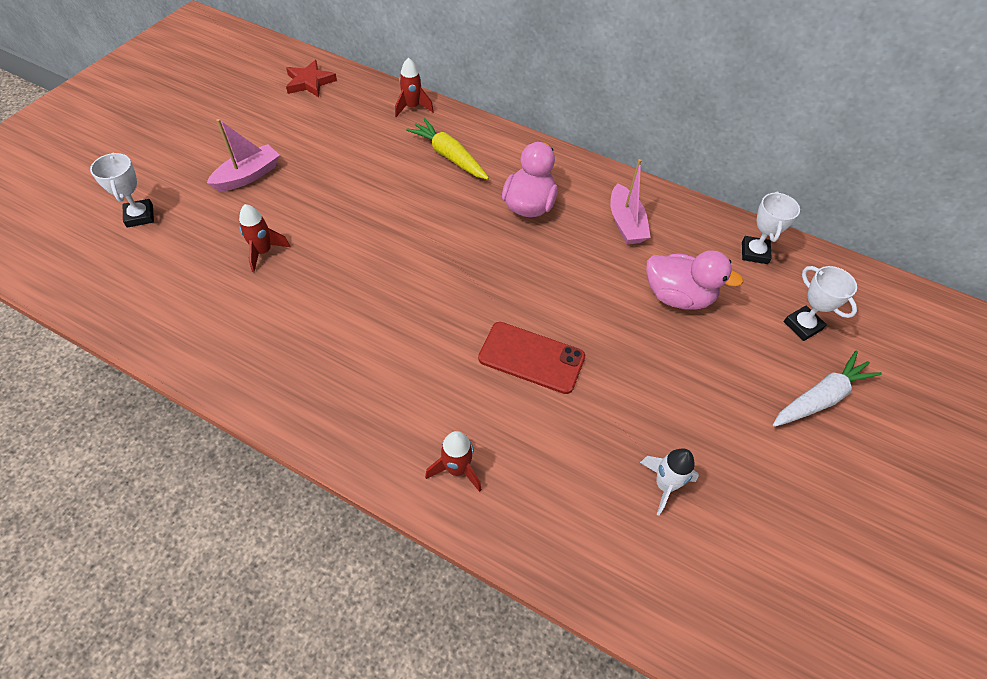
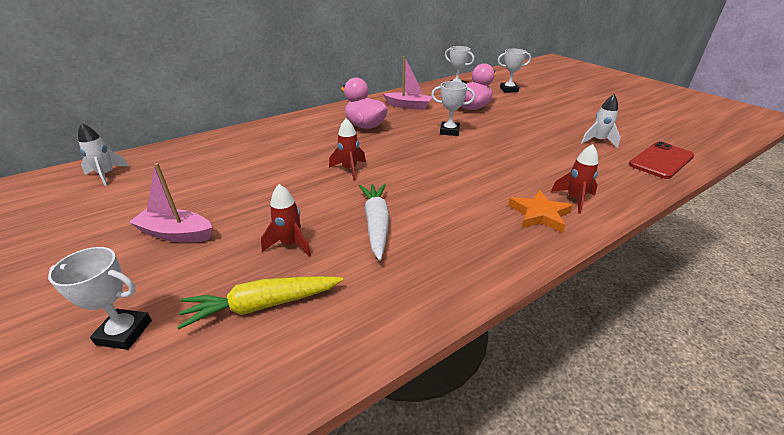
camera: 60 degrees left, 20 degrees down
(248, 176) = (176, 234): pink boat -> pink boat turned 60 degrees counterclockwise
(309, 82) = (106, 175): red star -> white rocket
(403, 436) = (539, 214): none -> orange star
(412, 107) = (216, 140): red rocket -> red rocket (349, 169)
(449, 156) = (287, 139): yellow carrot -> yellow carrot (263, 305)
(531, 358) = (492, 154): red phone -> red phone (661, 160)
(571, 293) = (449, 131): none -> white trophy
(820, 397) = (553, 97): white carrot -> white carrot (376, 224)

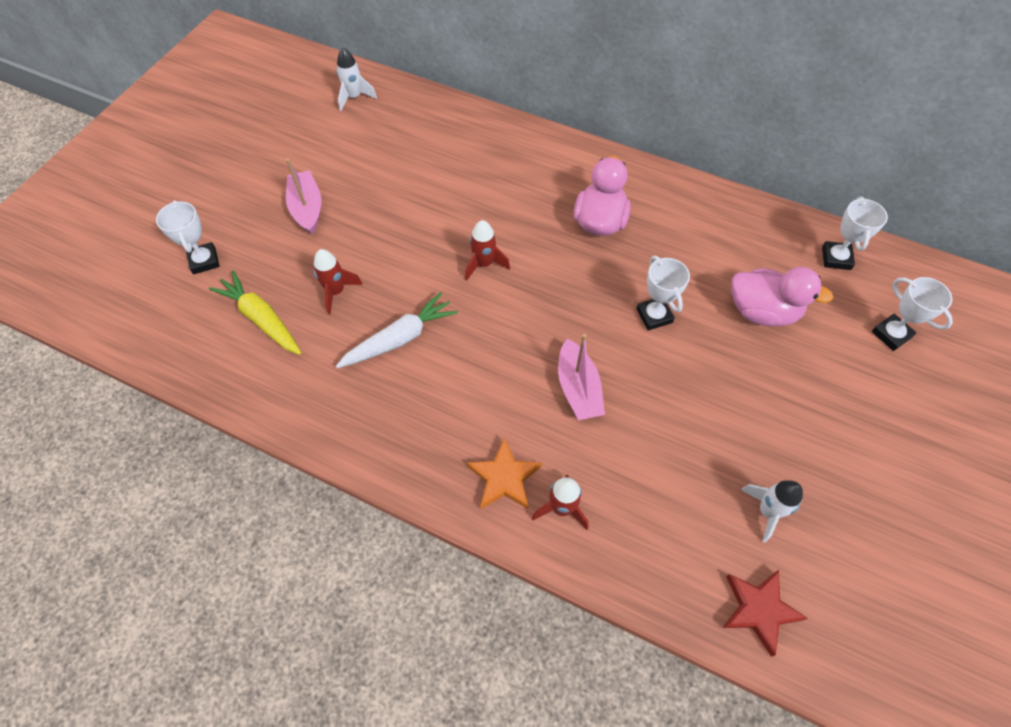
camera: 60 degrees right, 25 degrees up
(408, 106) = (701, 235): pink boat -> pink boat (578, 388)
(661, 160) = (759, 609): red phone -> red star

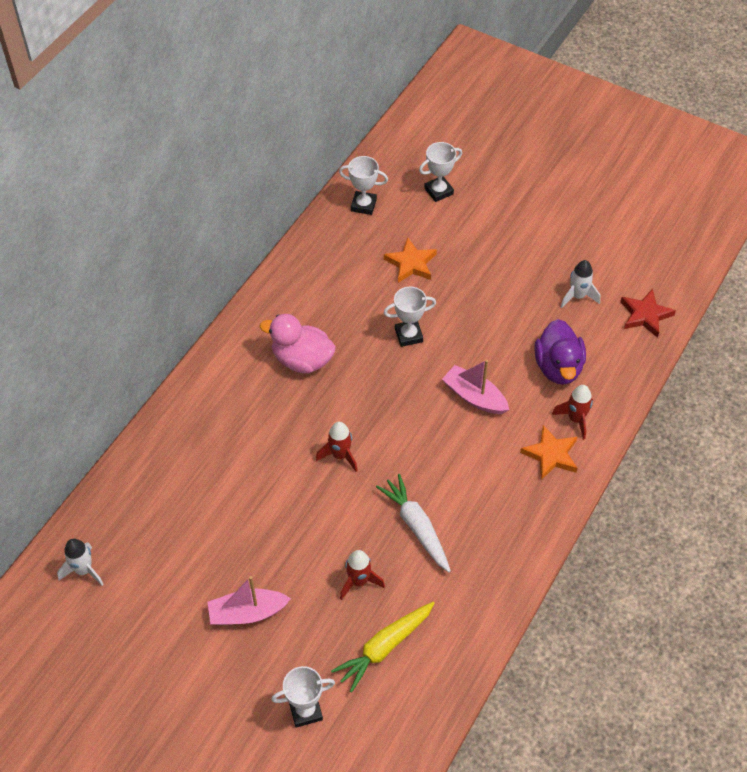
camera: 85 degrees left, 5 degrees down
(578, 388) = (474, 397): pink boat -> pink boat turned 135 degrees counterclockwise
(640, 486) = (558, 367): none -> purple duck
(762, 311) = (411, 263): pink duck -> orange star

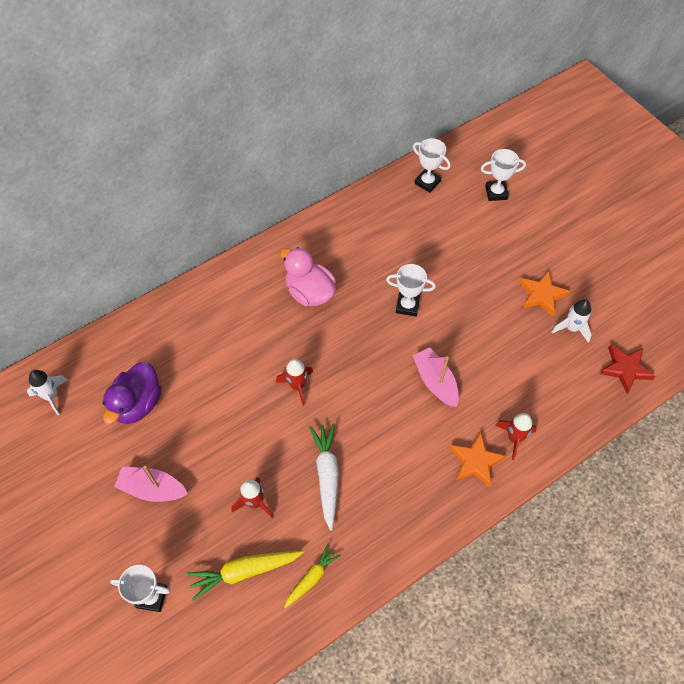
camera: 25 degrees right, 5 degrees up
(411, 263) = (441, 245): orange star -> orange star (541, 295)
(453, 624) = (312, 578): none -> yellow carrot
(558, 367) = (522, 385): purple duck -> purple duck (137, 404)

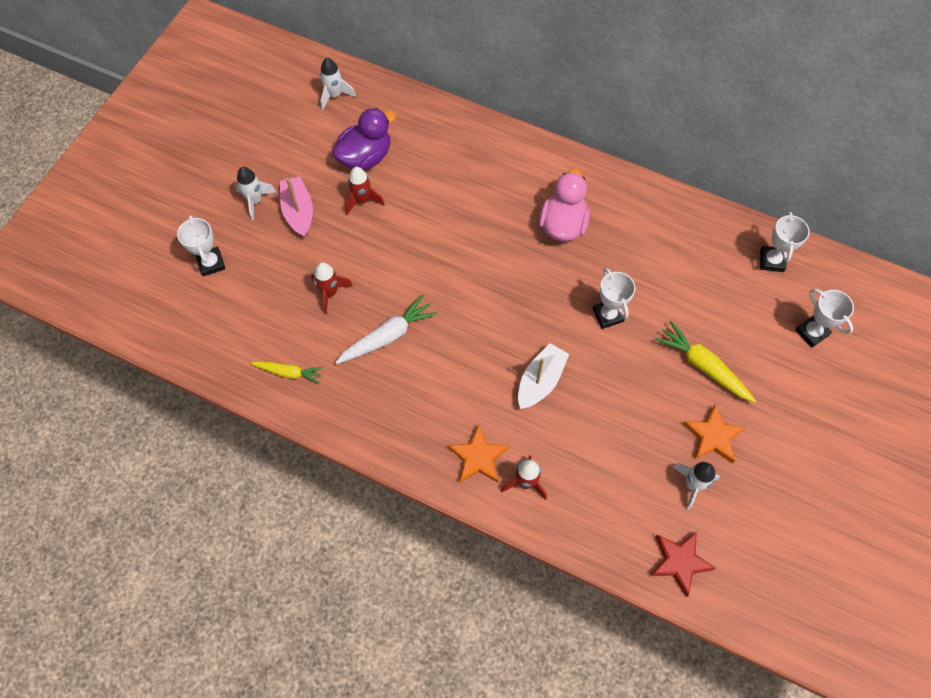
camera: 60 degrees right, 5 degrees up
(112, 522) = (255, 200): none -> white rocket
(137, 404) = (365, 157): purple duck -> purple duck turned 150 degrees clockwise
(244, 571) = (267, 318): yellow carrot -> yellow carrot (703, 366)
(297, 386) = (459, 266): red rocket -> red rocket (362, 200)
(435, 382) = (540, 381): pink boat -> white boat

